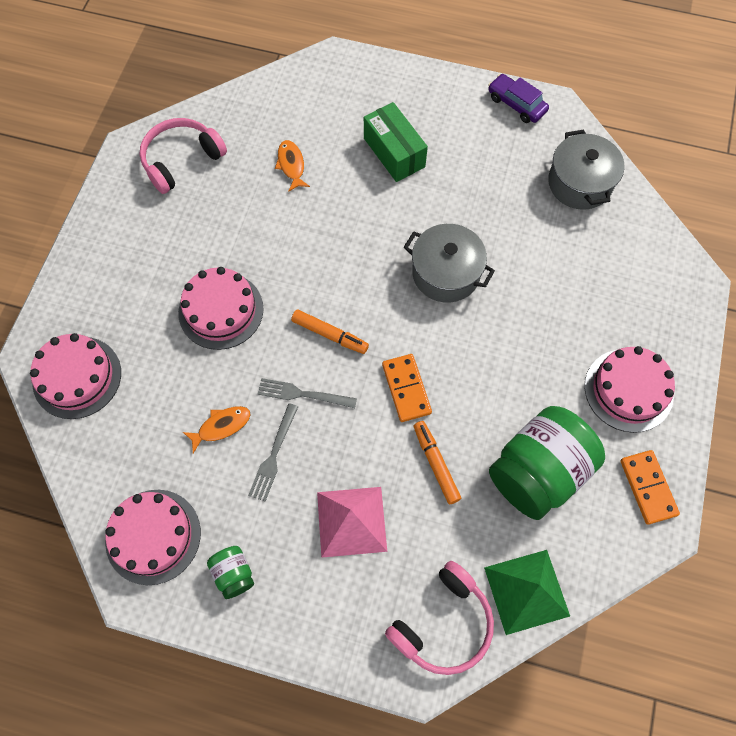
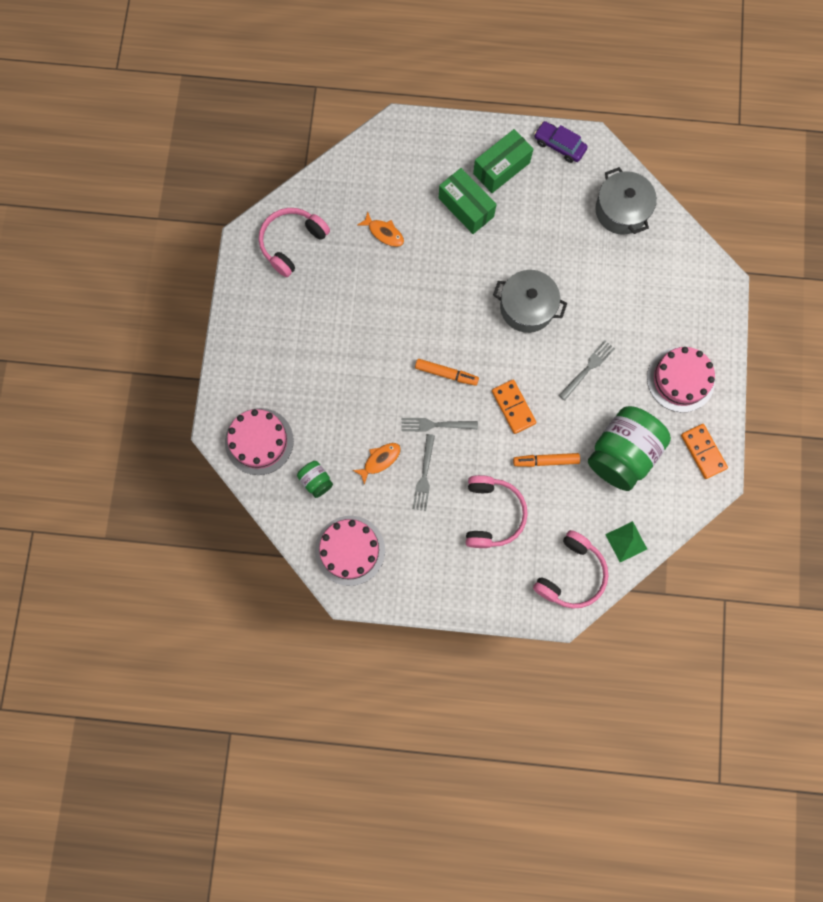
camera: 10 degrees left, 10 degrees up
(221, 310) = (357, 368): pink cake -> none
(233, 574) = (415, 566): green jar -> green jar (316, 481)
(291, 165) = (384, 233): orange fish -> orange fish turned 150 degrees clockwise
(351, 521) = (492, 514): pink pyramid -> pink headphones
(435, 464) = (545, 461): orange marker -> orange marker turned 60 degrees counterclockwise
(444, 118) = (501, 168): none -> green box
(510, 357) = (587, 368): none -> grey fork
(526, 591) = (626, 541): green pyramid -> green pyramid, size x0.64

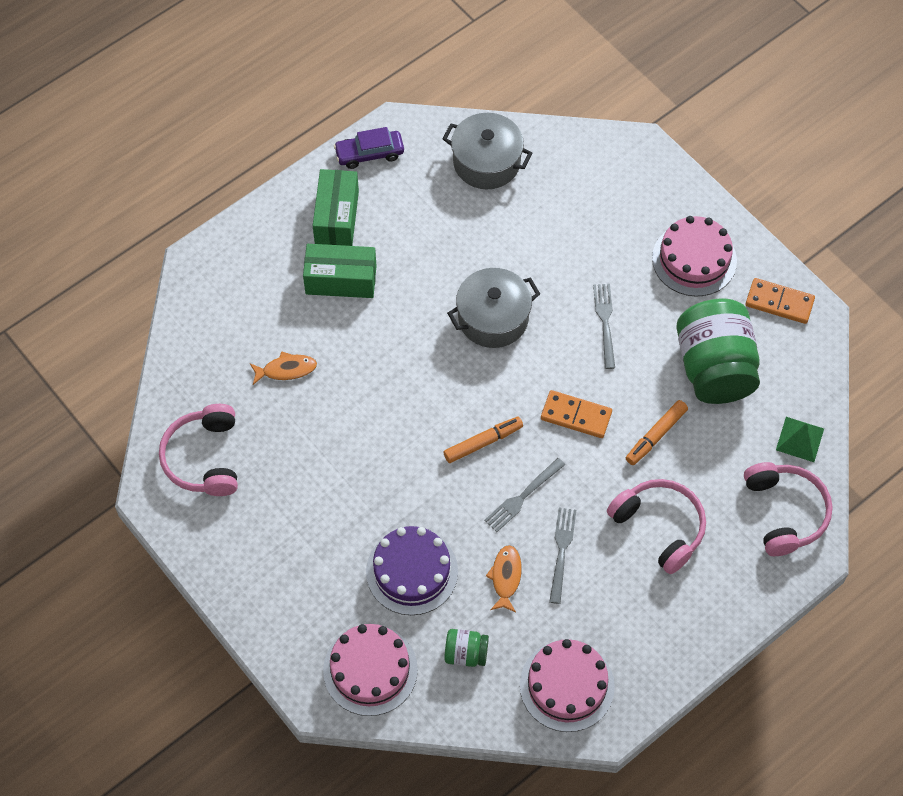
camera: 45 degrees left, 15 degrees down
(334, 409) = (412, 571): none -> purple cake
(424, 475) = (561, 551): grey fork -> grey fork turned 135 degrees counterclockwise

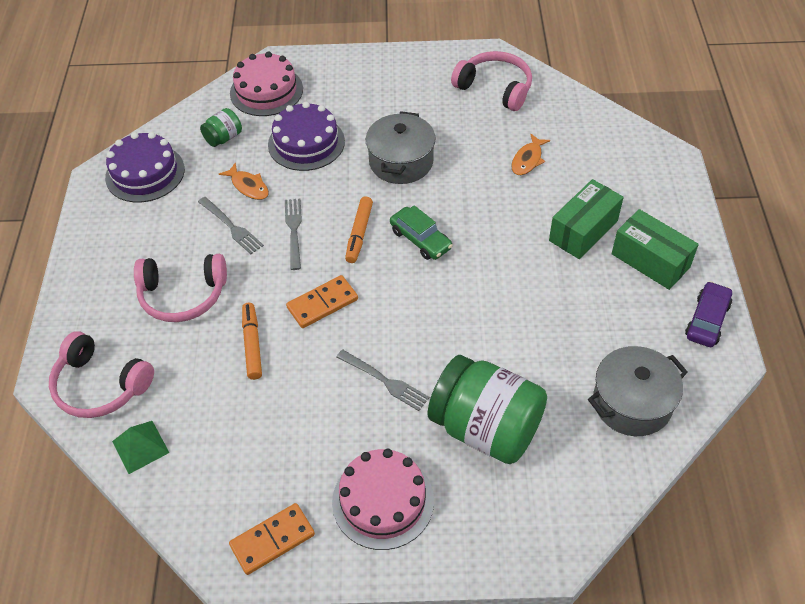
camera: 130 degrees right, 10 degrees down
(450, 391) = (420, 239): none -> green car
(493, 318) = (460, 305): grey pot -> grey pot (401, 162)
(567, 685) = (145, 173): pink cake -> purple cake
(714, 368) = (265, 432): green jar -> green jar (486, 428)

